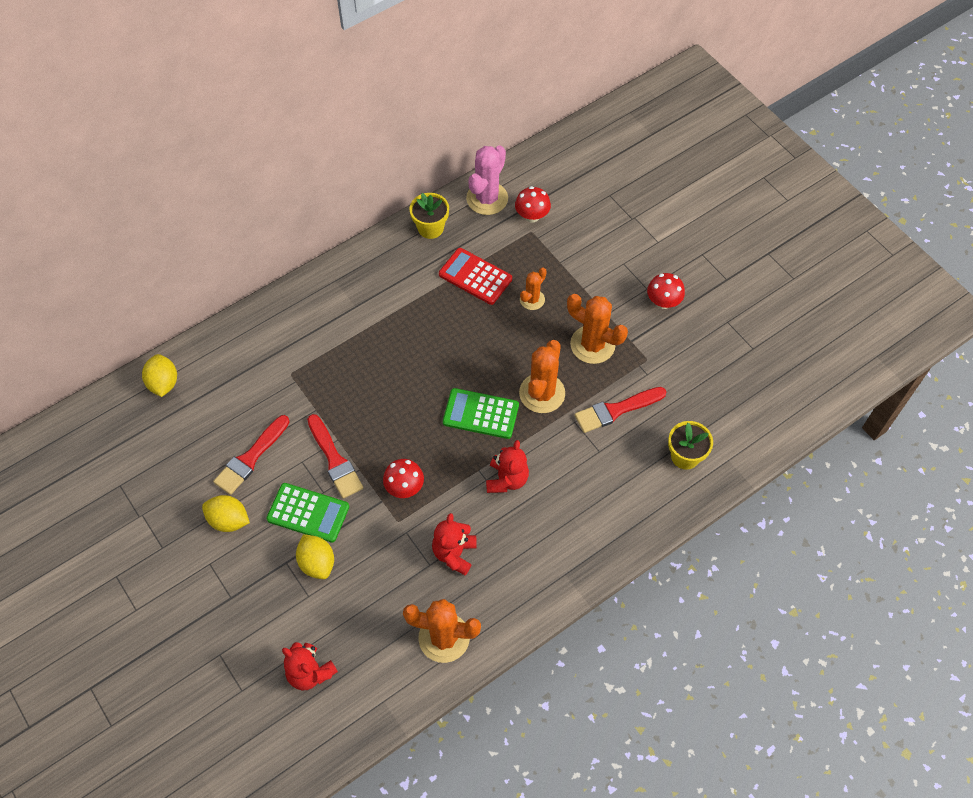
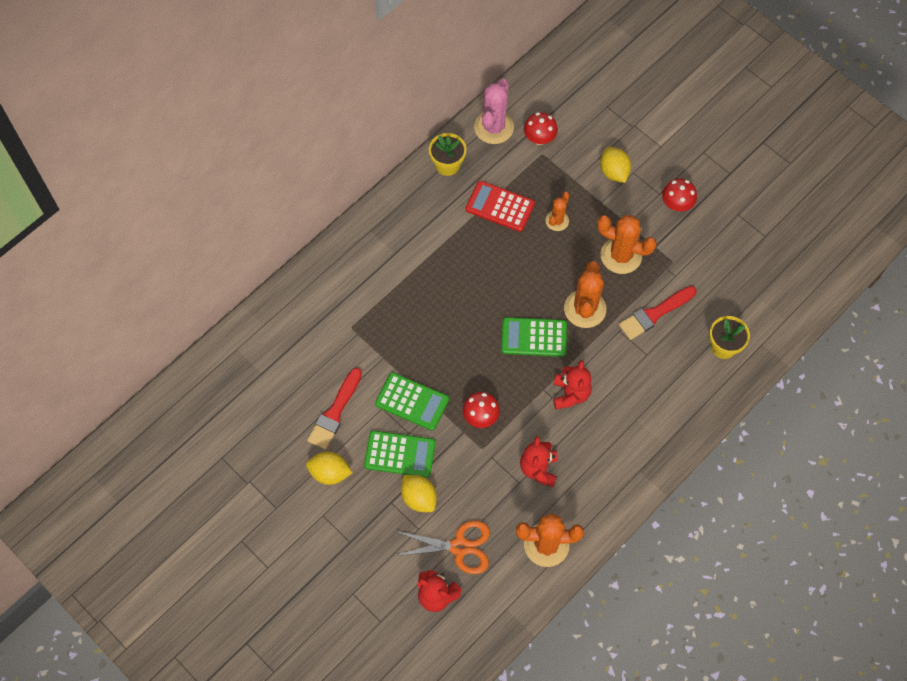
camera: 10 degrees left, 5 degrees up
(163, 383) = (235, 355): yellow lemon -> yellow lemon (614, 172)
(335, 460) = (412, 402): red brush -> green calculator
(348, 623) = (459, 547): none -> orange scissors

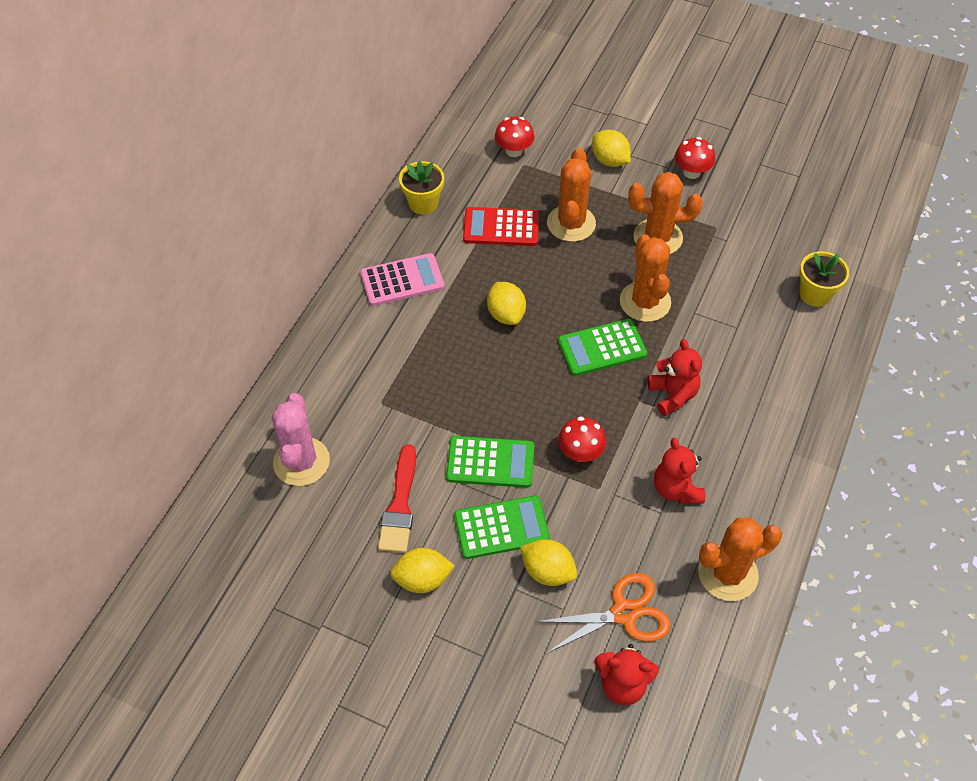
camera: 20 degrees left, 10 degrees down
(405, 229) = (402, 280): none -> pink calculator
(472, 284) = (506, 314): none -> yellow lemon
(494, 127) = (459, 154): pink cactus -> pink cactus (301, 462)
(557, 221) = (571, 223): orange cactus -> orange cactus, size x1.74
(654, 314) = (724, 284): red brush -> none

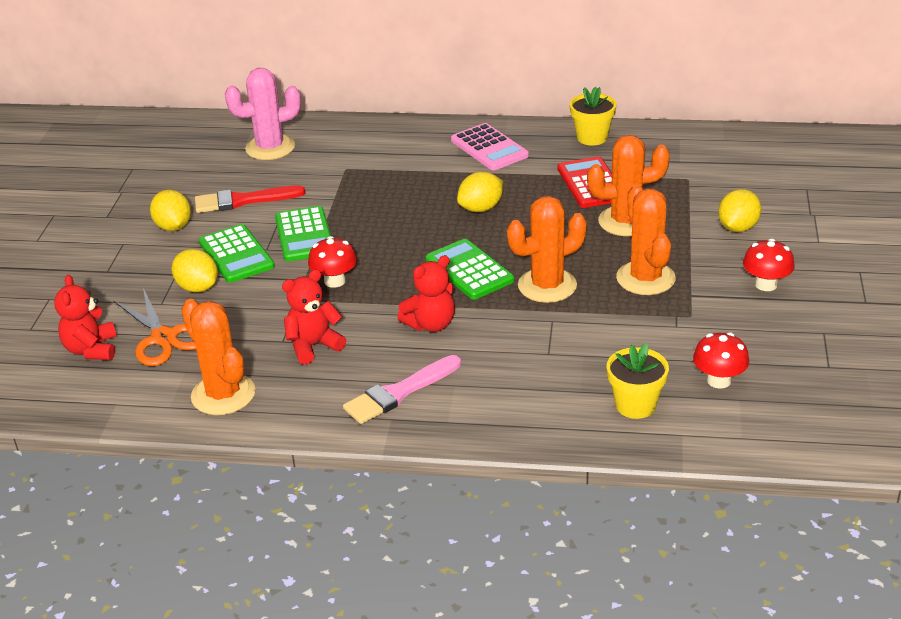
camera: 75 degrees right, 20 degrees down
(514, 151) = (703, 169): red mushroom -> red mushroom (719, 380)
(547, 571) = (198, 287): yellow lemon -> yellow lemon turned 60 degrees counterclockwise
(760, 439) = (399, 392): none -> pink brush

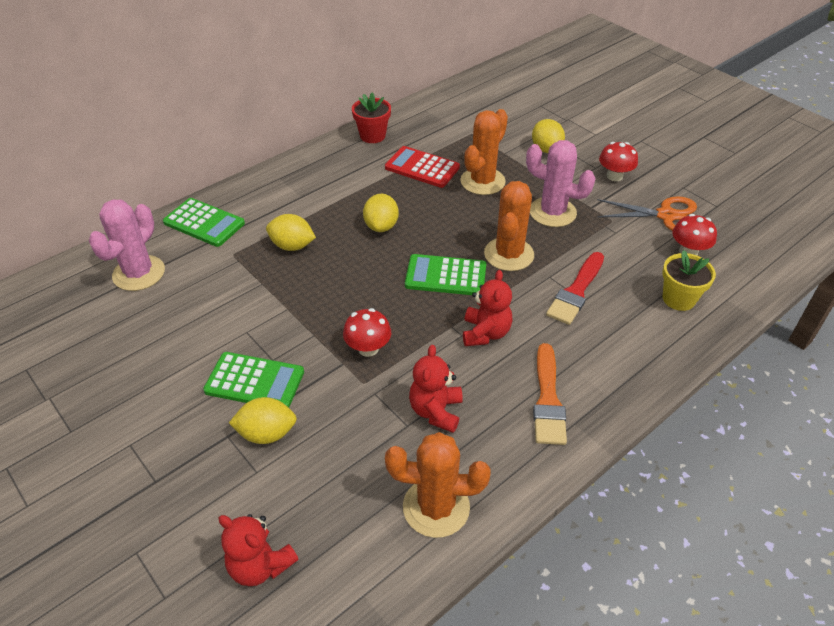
camera: 50 degrees left, 10 degrees up
(164, 338) = (309, 500): orange scissors -> orange scissors (666, 215)
(173, 227) = (157, 396): yellow lemon -> yellow lemon (292, 246)
(243, 201) = (186, 332): red brush -> red brush (576, 291)
(304, 235) = (285, 328): green calculator -> green calculator (204, 223)
(399, 392) = (548, 399): pink brush -> orange brush
(489, 148) = (316, 179): pink calculator -> none
(592, 137) = (372, 136): yellow flower pot -> red flower pot
(645, 278) = (552, 212): orange cactus -> pink cactus

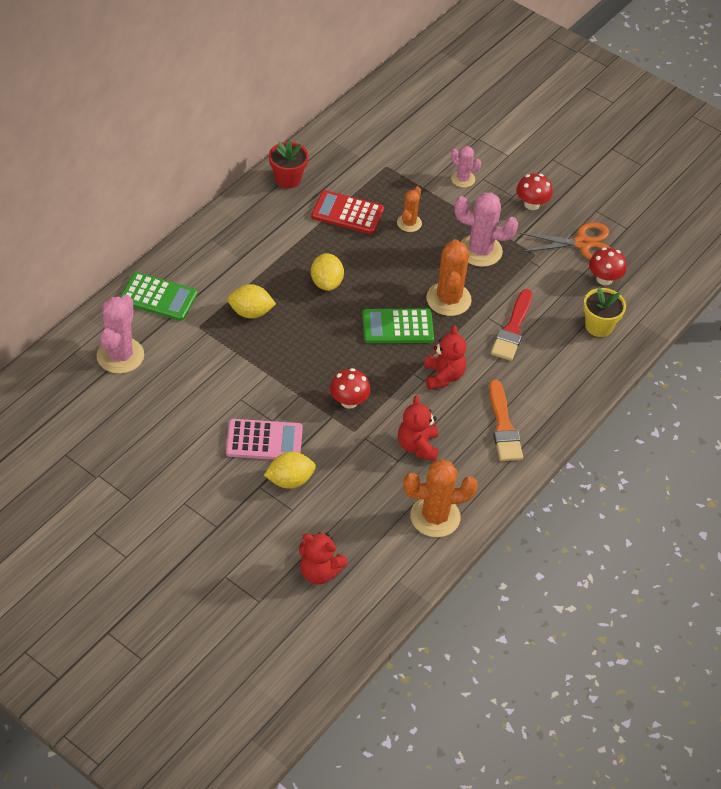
camera: 15 degrees left, 5 degrees up
(254, 382) = (264, 441): green calculator -> pink calculator
(482, 181) = (409, 223): orange cactus -> orange cactus, size x0.57
(546, 149) = (463, 179): yellow lemon -> pink cactus

